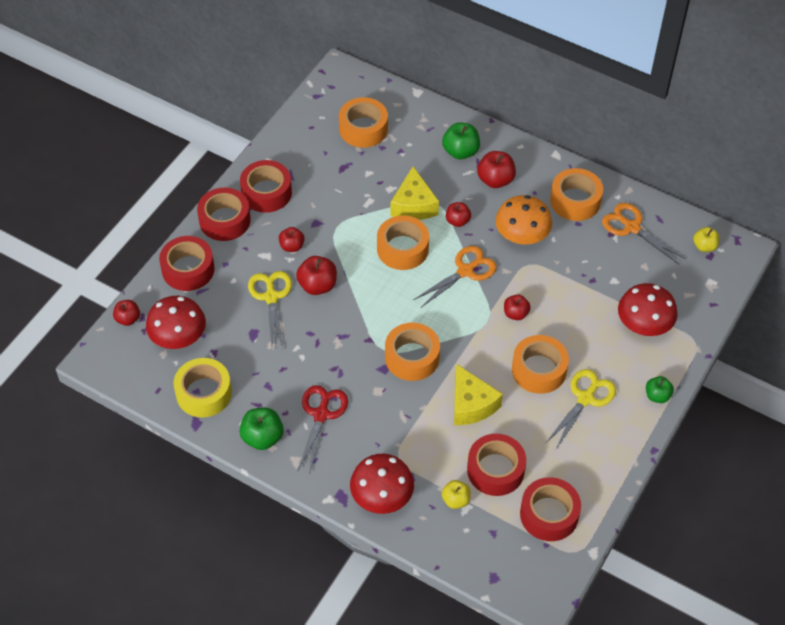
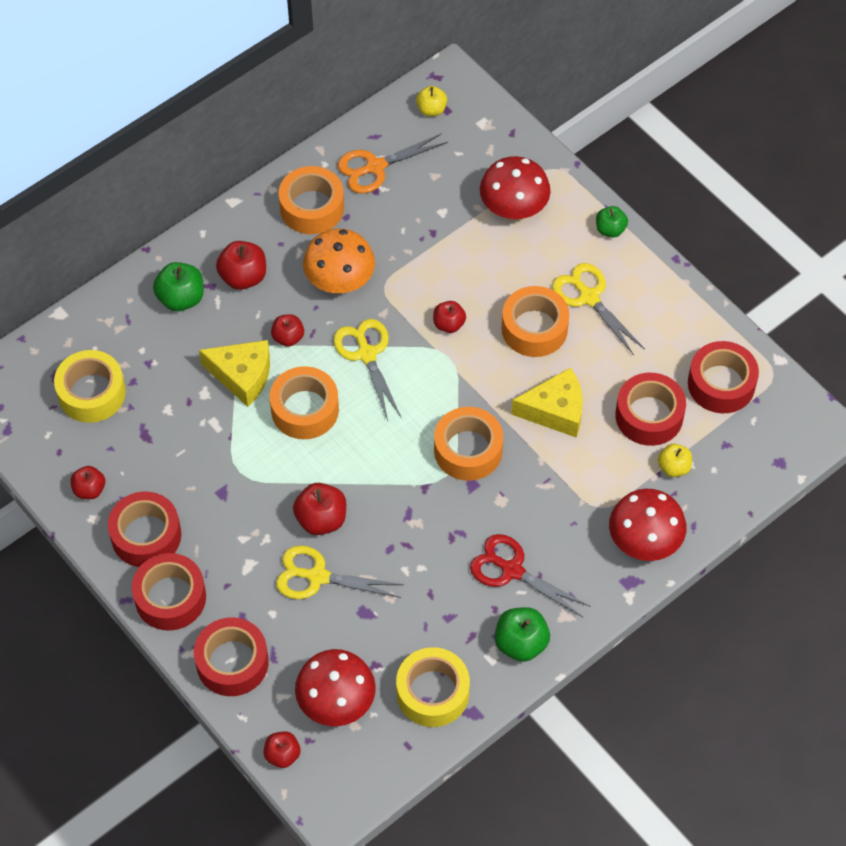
camera: 70 degrees left, 5 degrees up
(292, 246) = (247, 531): red apple -> red apple (89, 490)
(363, 129) = (92, 393): orange tape -> yellow tape
(465, 271) = (366, 354): orange scissors -> yellow scissors

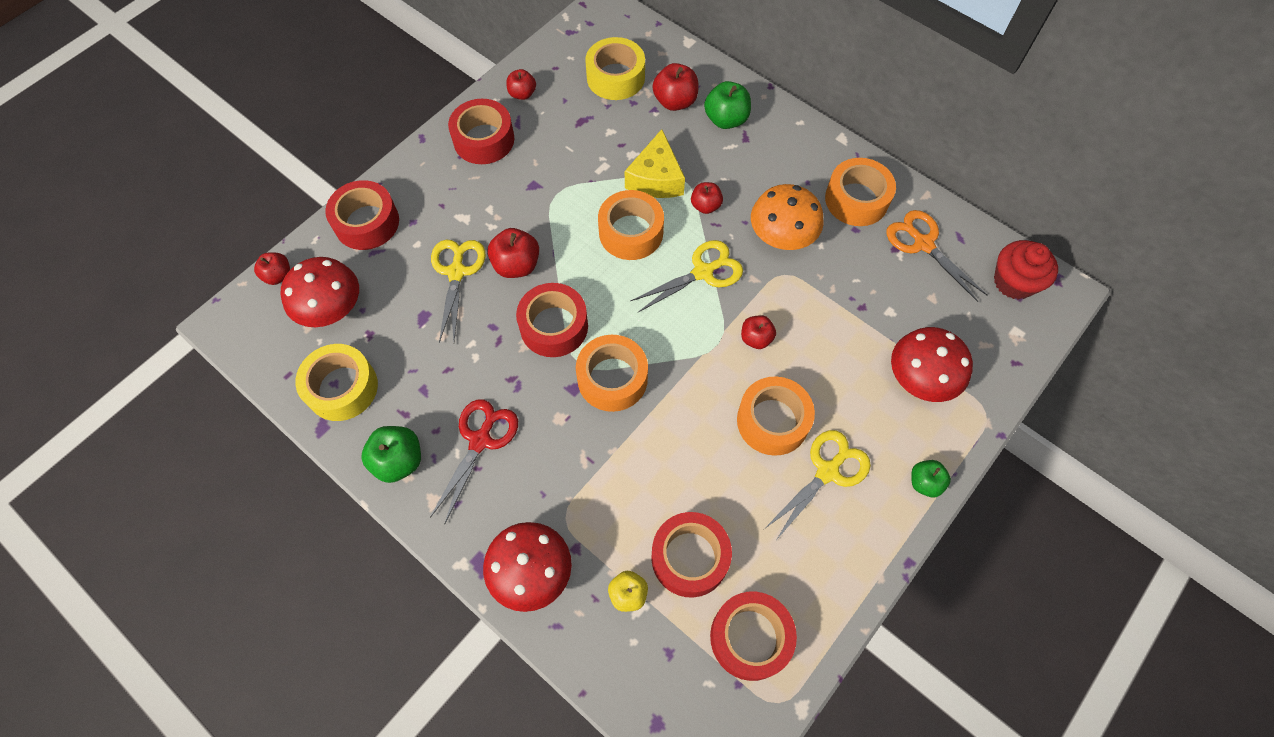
camera: 80 degrees right, 5 degrees up
(170, 597) = (426, 167): red tape -> red tape (554, 326)
(243, 277) = (762, 160): red apple -> red apple (675, 101)
(431, 109) = (1014, 282): yellow apple -> red cupcake
(555, 411) = (675, 456): yellow cheese -> none

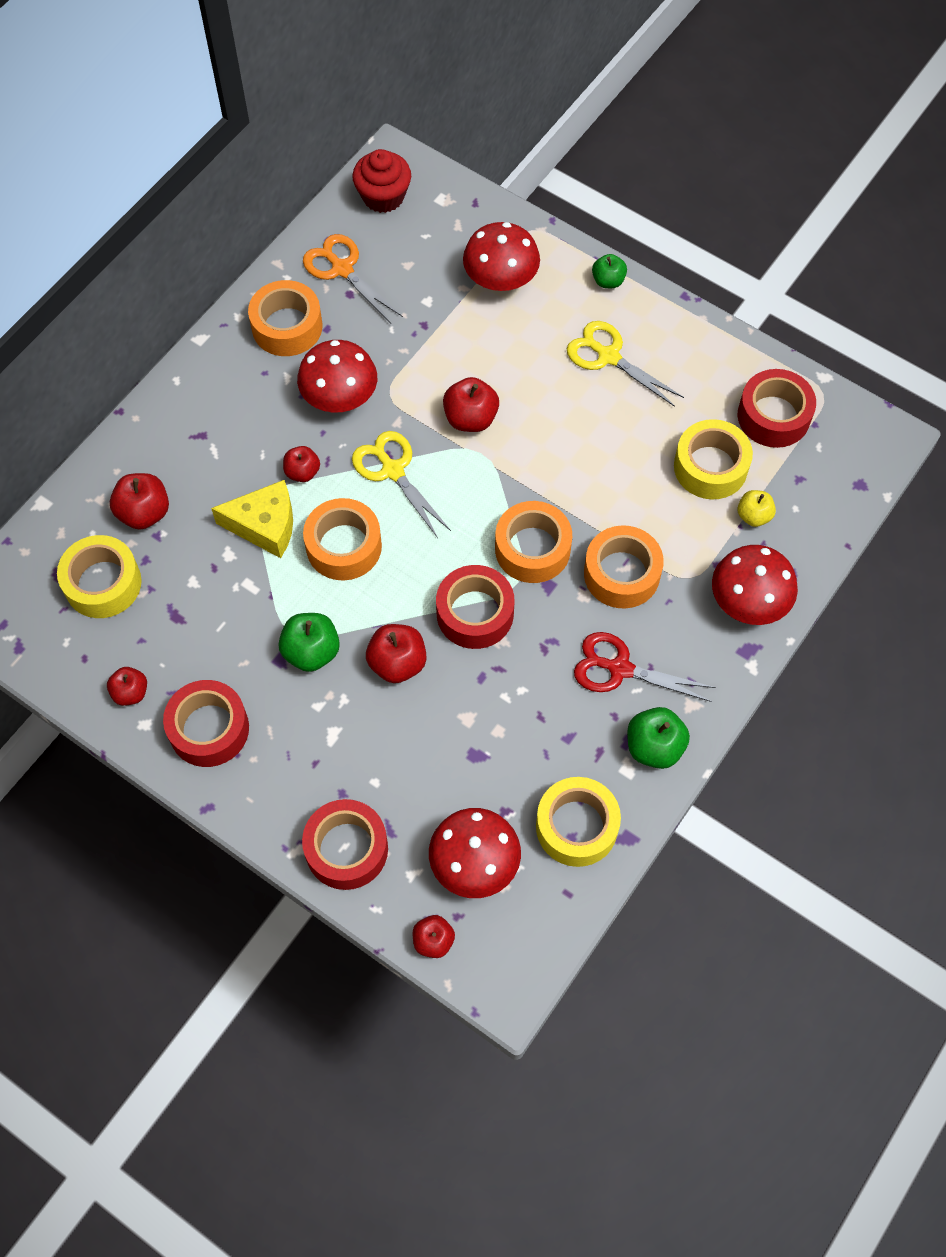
camera: 95 degrees left, 0 degrees up
(457, 272) = (412, 728): yellow scissors -> none
(690, 557) = (710, 467): red tape -> yellow tape
(726, 119) = (173, 456): green apple -> green apple (311, 652)
(756, 338) = (470, 418): red apple -> red apple, size x1.53
(772, 421) = (562, 402): orange tape -> orange tape (621, 574)
(782, 236) = (340, 396): orange mushroom -> red mushroom
(923, 244) = (342, 269): orange scissors -> orange scissors turned 90 degrees clockwise

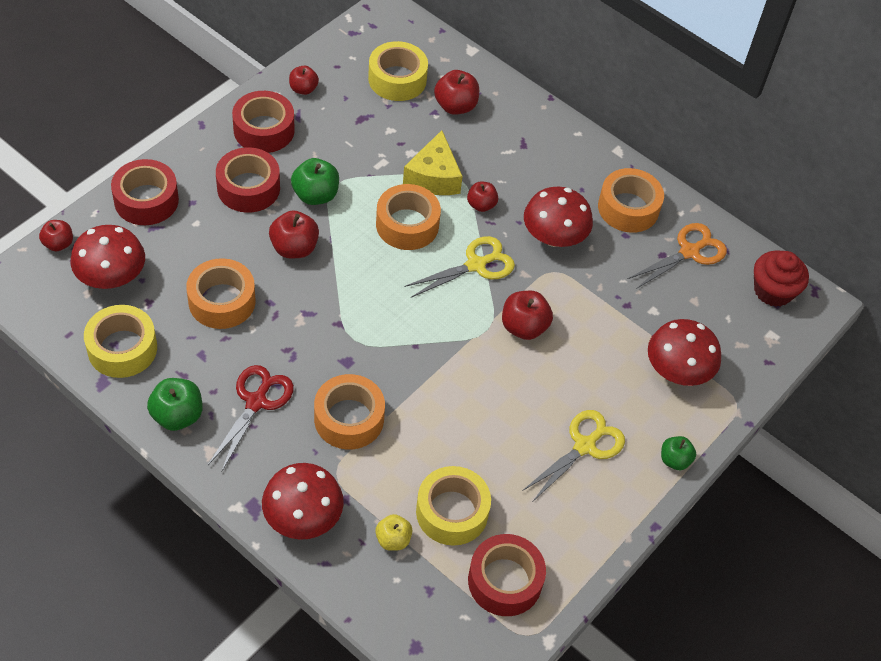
camera: 90 degrees right, 10 degrees down
(475, 613) = (329, 305): red tape -> red tape (248, 188)
(532, 549) = (384, 355): orange tape -> orange tape (222, 301)

